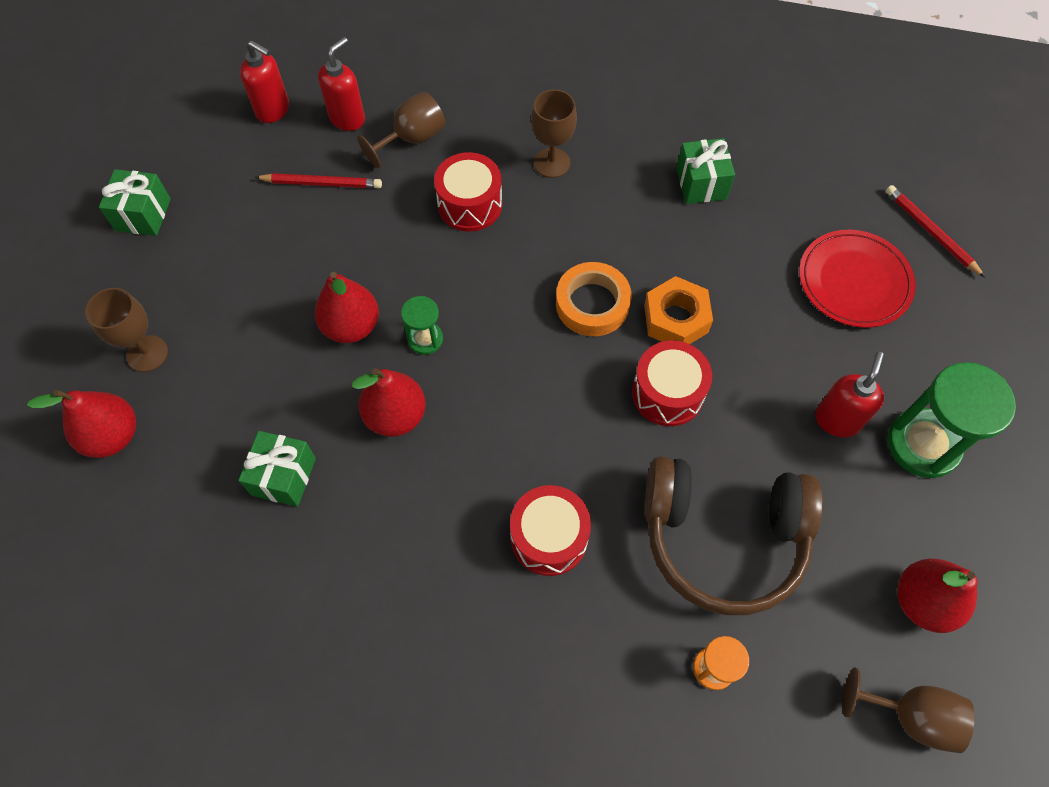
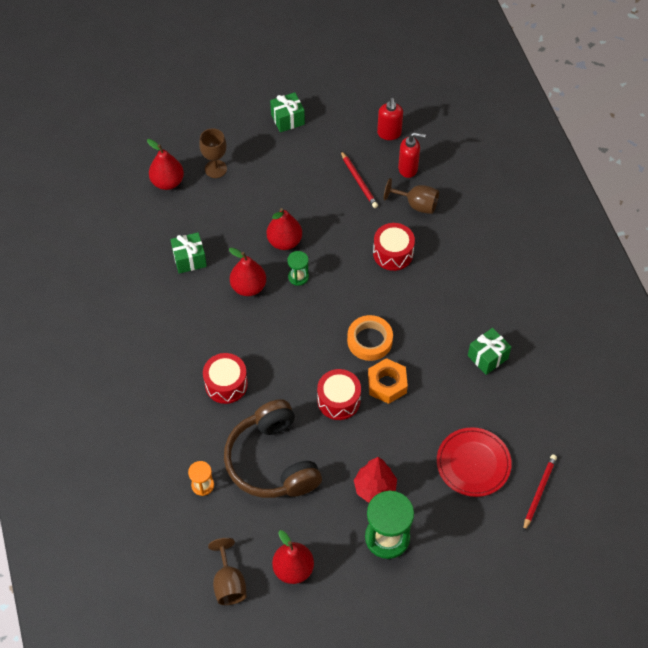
camera: 60 degrees right, 5 degrees down
(552, 163) = (448, 277): brown goblet -> none
(837, 420) = (375, 489): red soap dispenser -> red tree

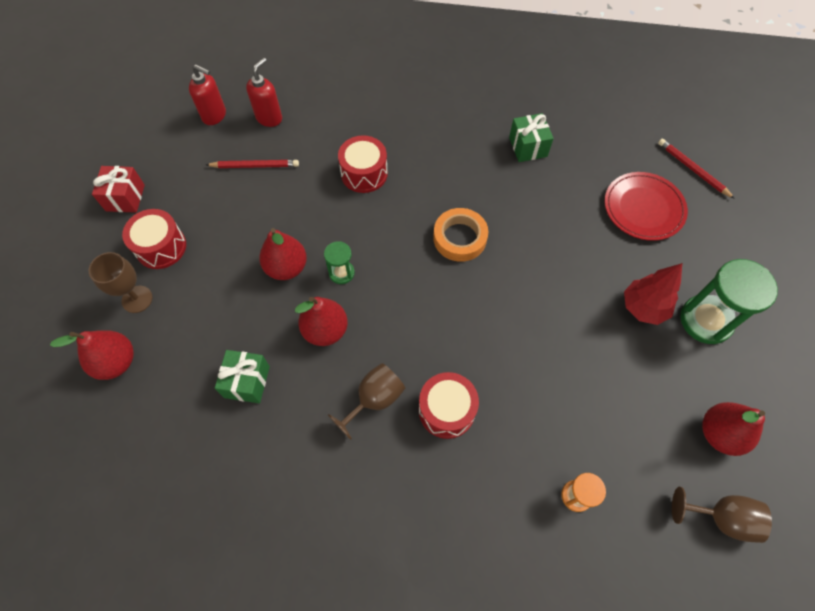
camera: 65 degrees left, 5 degrees up
(272, 461) = (572, 400): brown headphones -> none
(287, 119) = (125, 198): green gift -> red gift
(338, 400) = (520, 298): red drum -> red drum (161, 247)
(387, 384) = (520, 244): orange nut -> none
(416, 204) = (317, 129): brown goblet -> brown goblet (374, 399)

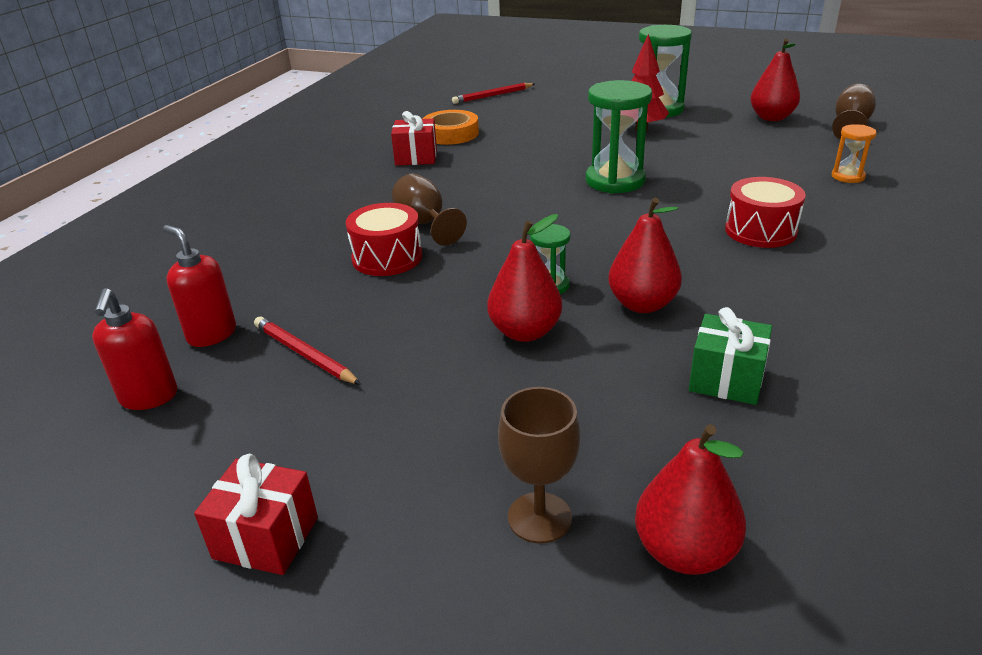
camera: 75 degrees left, 30 degrees down
(161, 247) = (425, 479): red drum -> none
(214, 116) = (149, 397): red soap dispenser -> red soap dispenser turned 135 degrees clockwise
(255, 166) = (304, 354): red pencil -> red pencil turned 60 degrees counterclockwise
(374, 399) = (750, 275): brown goblet -> brown goblet (425, 224)
(459, 238) = (525, 204): orange tape -> orange tape (450, 134)
(517, 296) = (615, 181): none -> green hourglass
(528, 147) = (416, 157): green gift -> red gift
(643, 208) = (527, 117): red plate -> none

